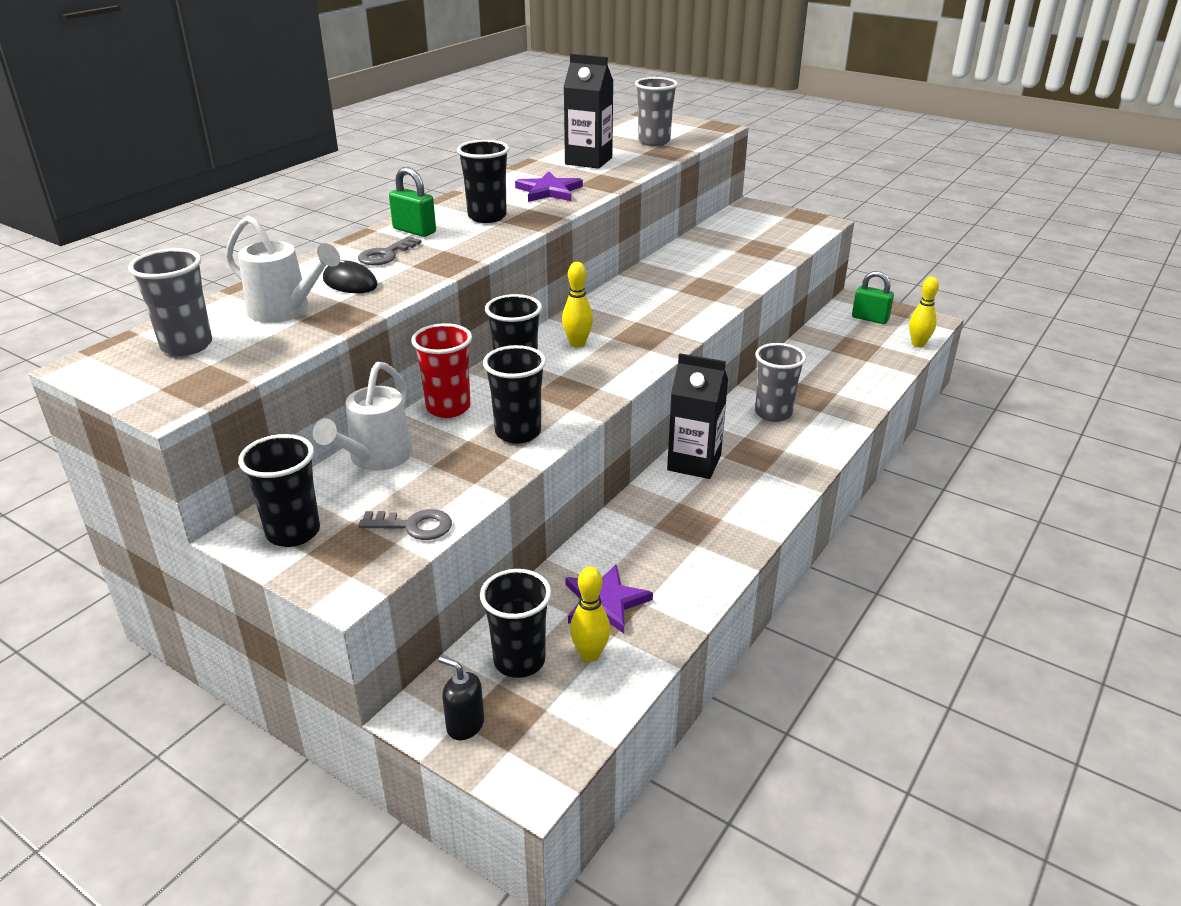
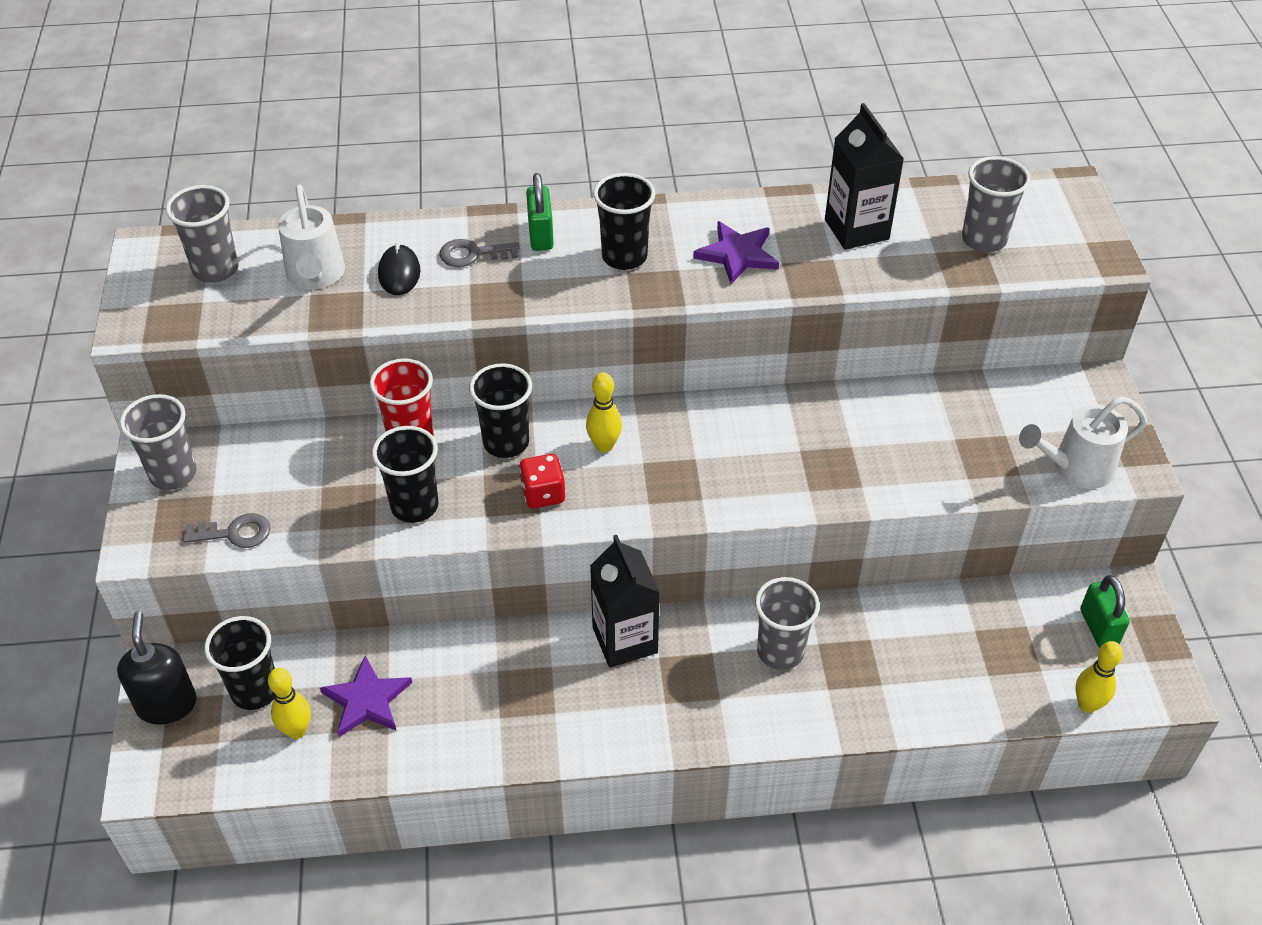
camera: 50 degrees right, 15 degrees up
(293, 532) = (173, 474): black cup -> grey cup
(375, 459) = (299, 448): white watering can -> white watering can (1074, 468)
(413, 526) = (234, 533): grey key -> grey key turned 60 degrees counterclockwise
(465, 725) = (167, 704): black soap dispenser -> black soap dispenser, size x1.60
(585, 380) = (543, 494): none -> red dice

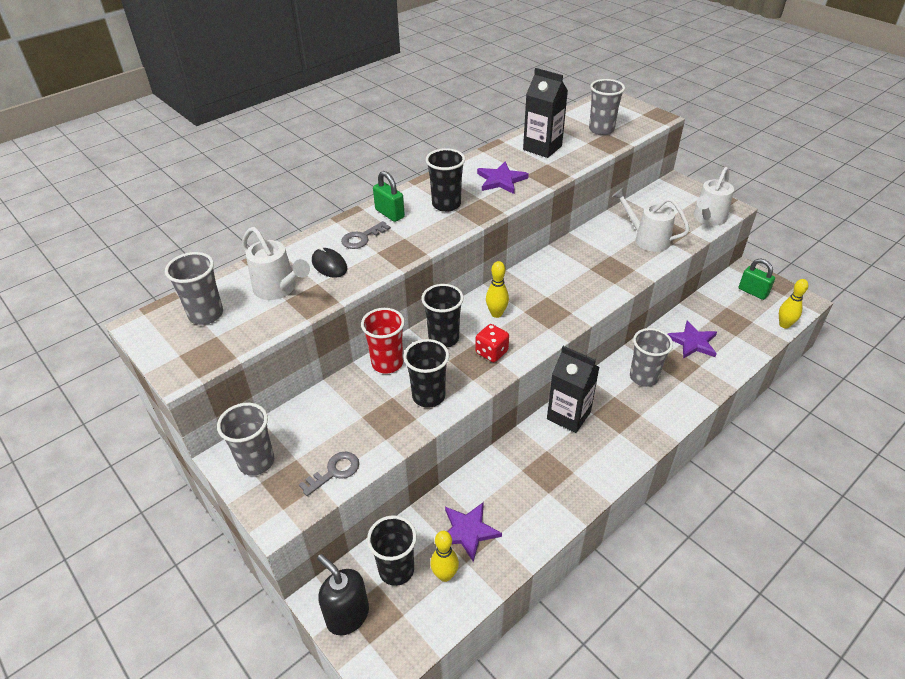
camera: 35 degrees left, 5 degrees down
(909, 646) = (693, 342): none -> purple star
(936, 450) = (646, 239): none -> white watering can

